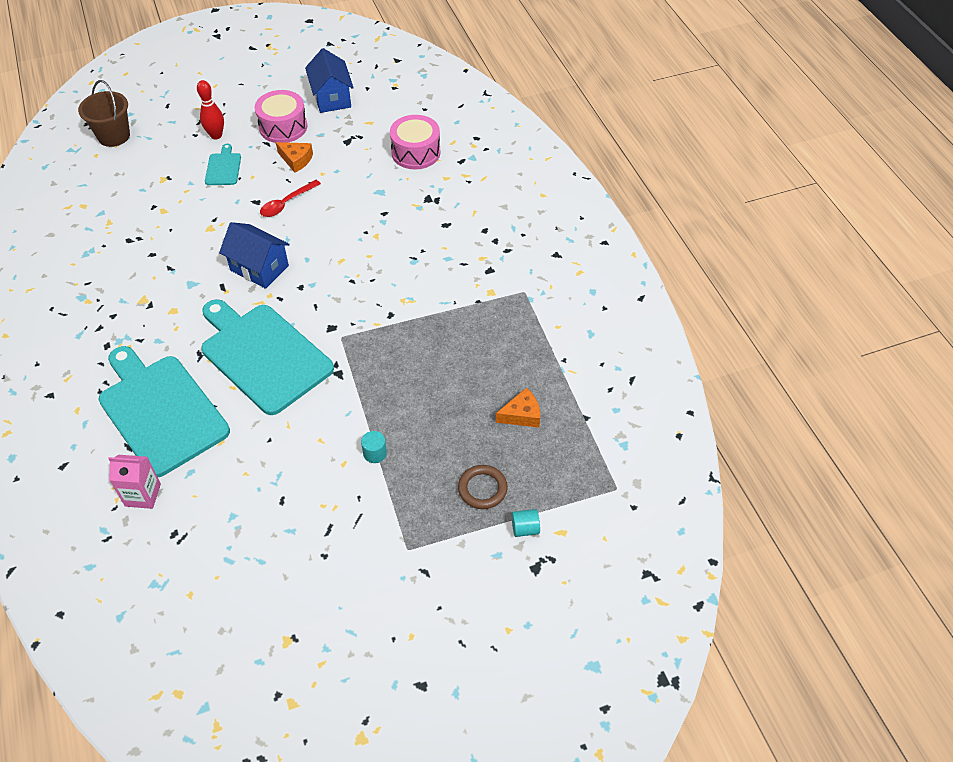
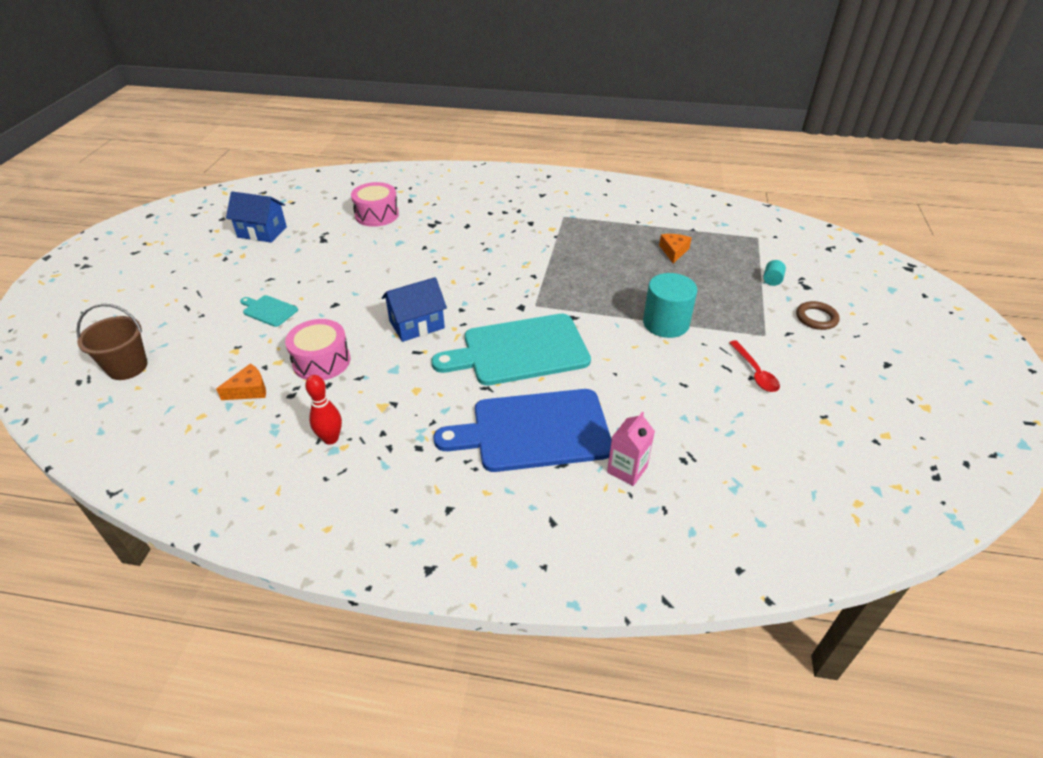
camera: 60 degrees left, 10 degrees down
(160, 411) = (534, 431): turquoise cutting board -> blue cutting board
(216, 135) = (221, 303): red bowling pin -> red bowling pin (331, 439)
(283, 127) = (262, 265): pink drum -> pink drum (321, 361)
(286, 203) = (357, 289): red spoon -> red spoon (755, 372)
(296, 160) = (311, 270): orange cheese -> orange cheese (249, 390)
(375, 453) = (666, 323): turquoise cylinder -> turquoise cylinder, size x2.27
(482, 489) = (728, 286): brown ring -> brown ring (816, 318)

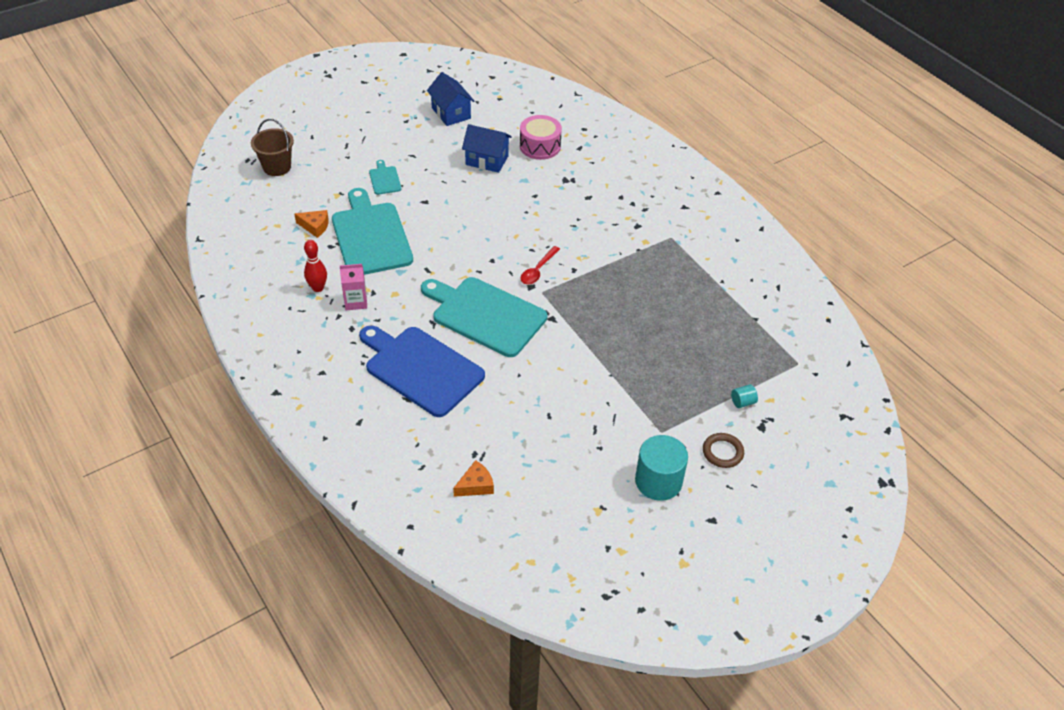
camera: 45 degrees right, 5 degrees up
(321, 361) = (370, 236): pink drum -> turquoise cutting board
(417, 325) = (451, 251): blue house -> blue house (487, 160)
(627, 469) = (436, 431): pink carton -> pink carton (356, 302)
(666, 323) = (606, 370): turquoise cylinder -> turquoise cylinder (658, 481)
(673, 251) = (706, 325): orange cheese -> orange cheese (475, 485)
(755, 372) = (608, 447): red spoon -> red spoon (538, 270)

